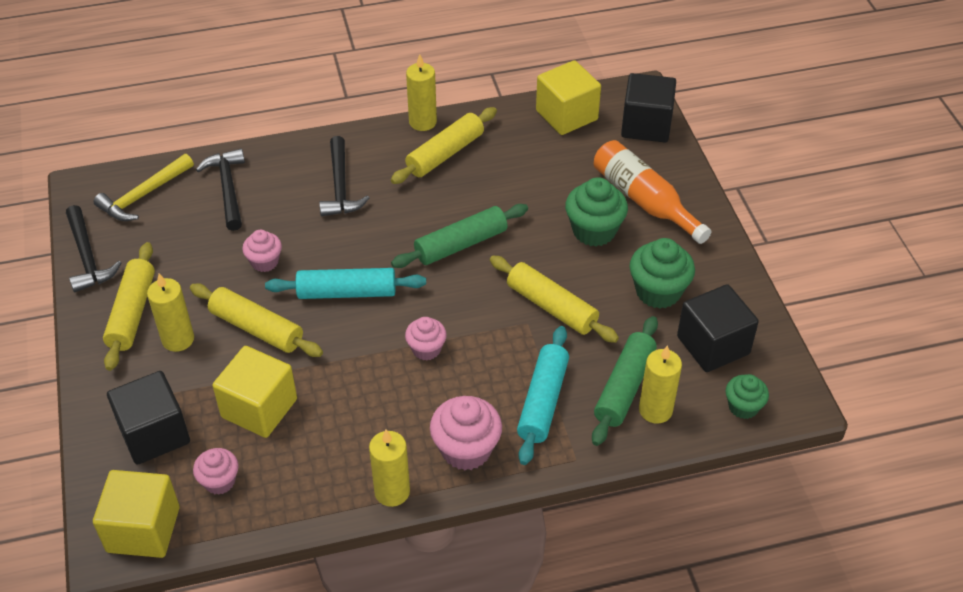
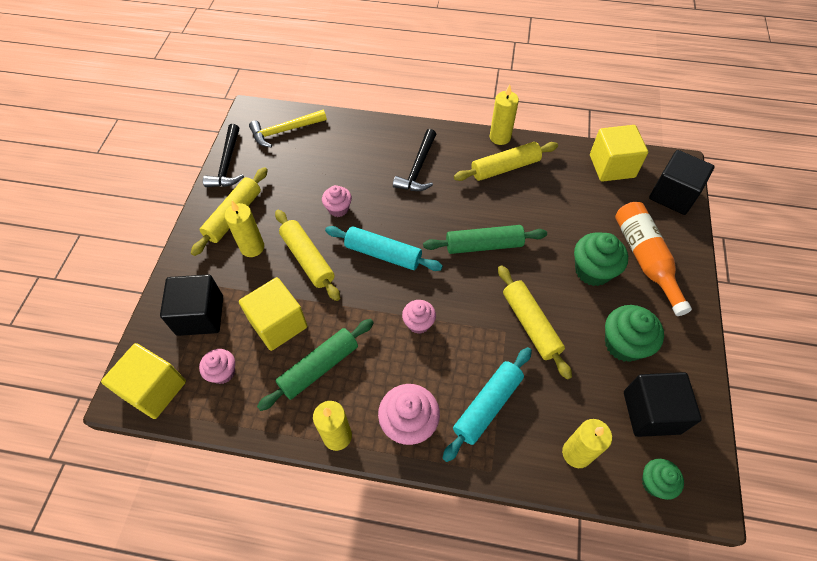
camera: 25 degrees right, 10 degrees up
(228, 189) = (341, 144): black hammer -> none
(624, 387) = (559, 421): green rolling pin -> green rolling pin (319, 367)

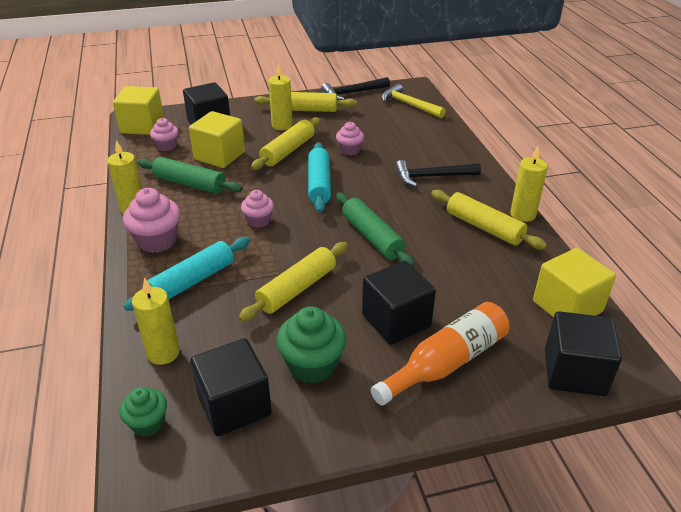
camera: 65 degrees right, 20 degrees down
(487, 406) = (192, 281): turquoise rolling pin -> turquoise rolling pin turned 60 degrees counterclockwise
(592, 271) = (396, 320): green cupcake -> black cube

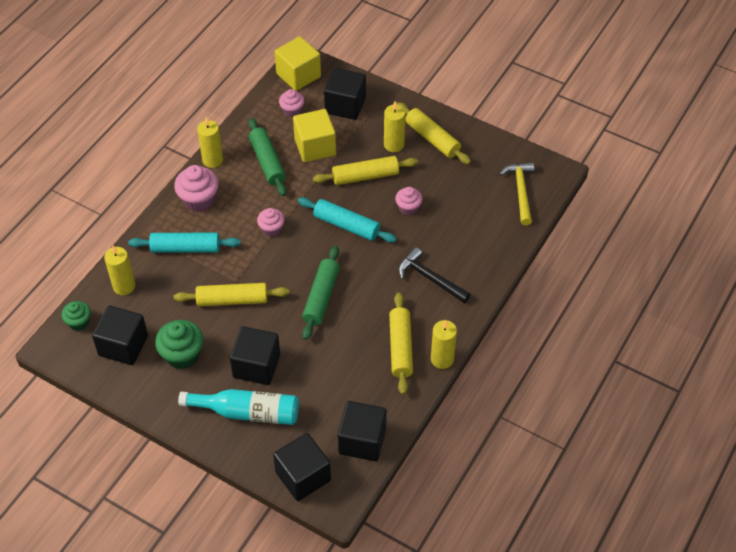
camera: 45 degrees right, 15 degrees up
(319, 184) = (346, 225): turquoise rolling pin -> turquoise rolling pin turned 75 degrees clockwise
(352, 93) = (494, 144): black hammer -> none
(446, 362) = (247, 412): orange bottle -> turquoise bottle
(567, 306) = (362, 441): yellow cube -> black cube

